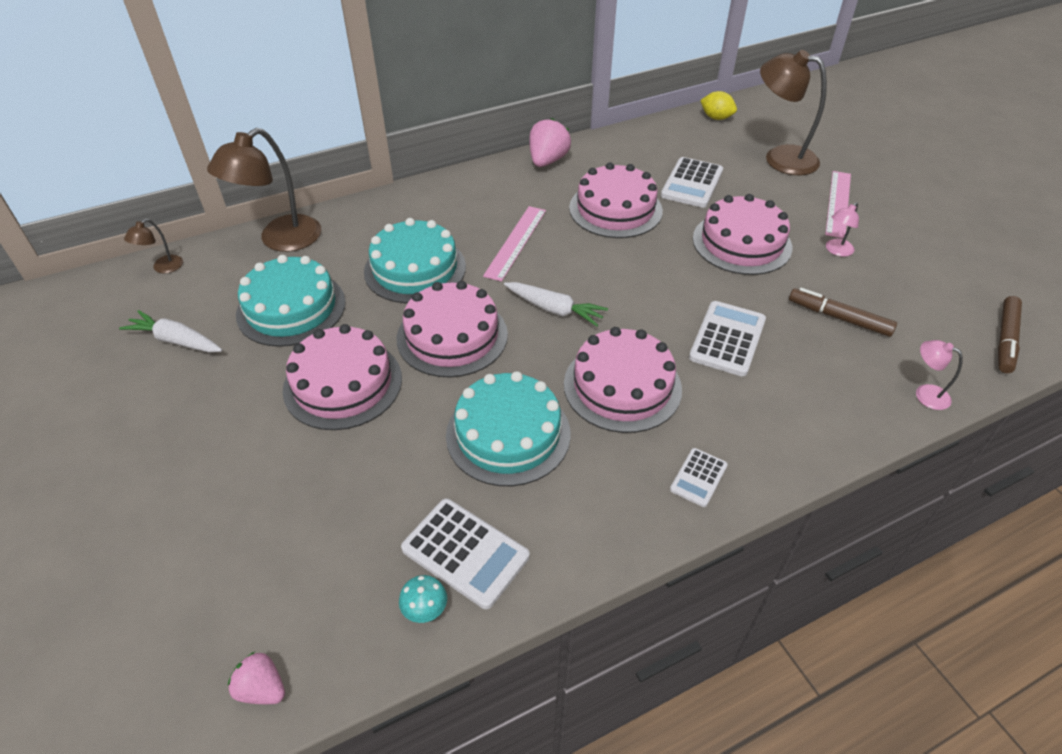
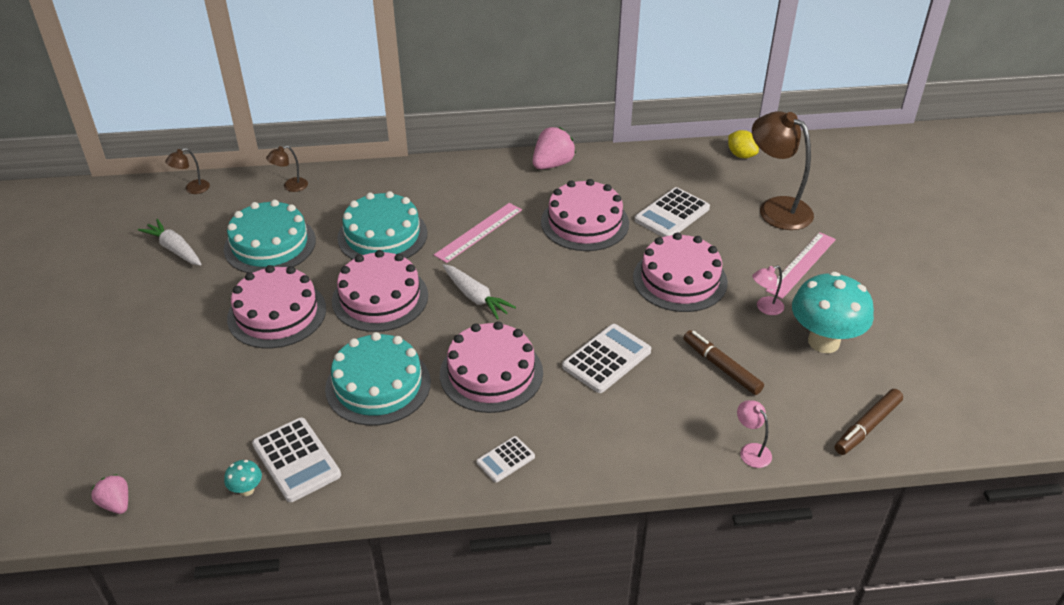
camera: 20 degrees right, 5 degrees down
(280, 240) = (290, 186): brown lamp -> brown lamp, size x0.46
(909, 269) = (823, 342): none -> turquoise mushroom

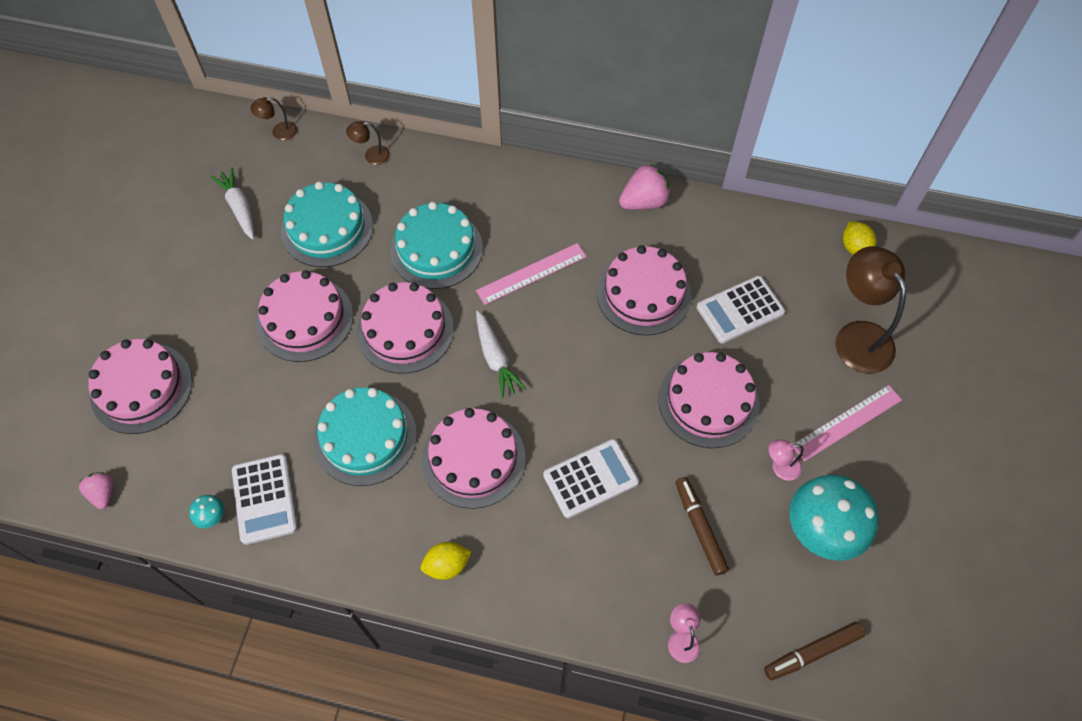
camera: 20 degrees right, 20 degrees up
(126, 407) = (141, 388): none -> pink cake
(505, 460) = (447, 565): white calculator -> yellow lemon

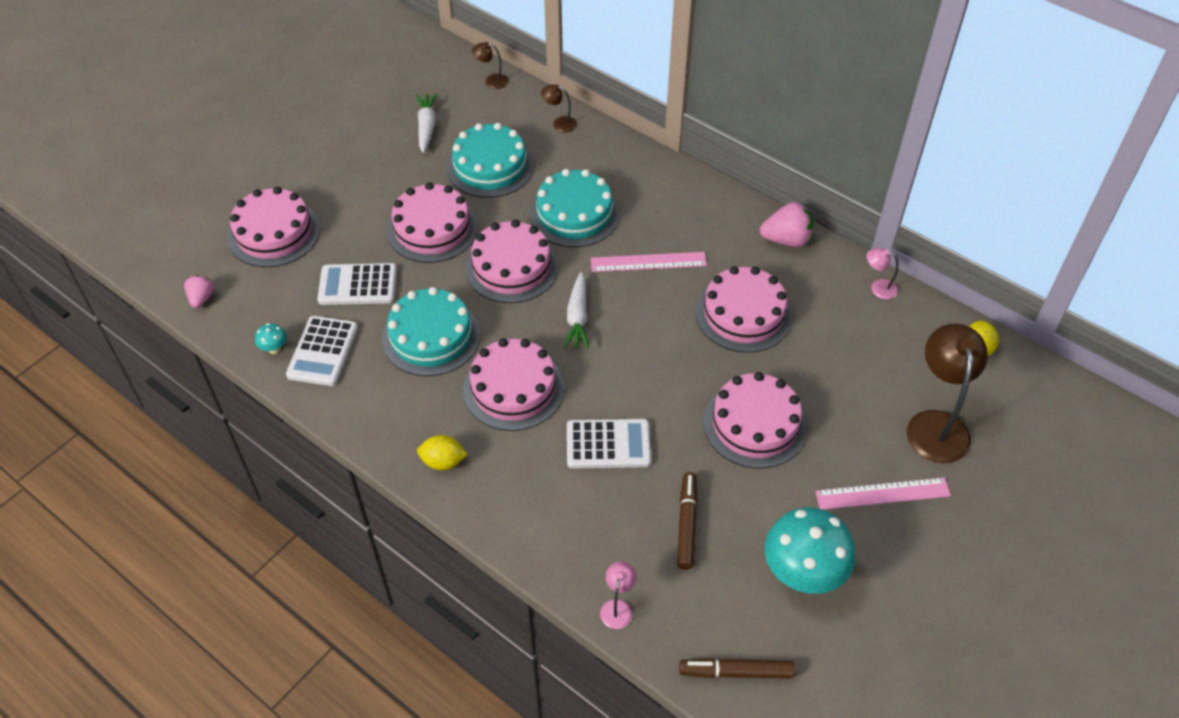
camera: 25 degrees right, 10 degrees down
(740, 310) = (829, 360): white calculator -> white calculator (358, 285)
(780, 467) = (793, 505): pink lamp -> pink lamp (878, 287)

